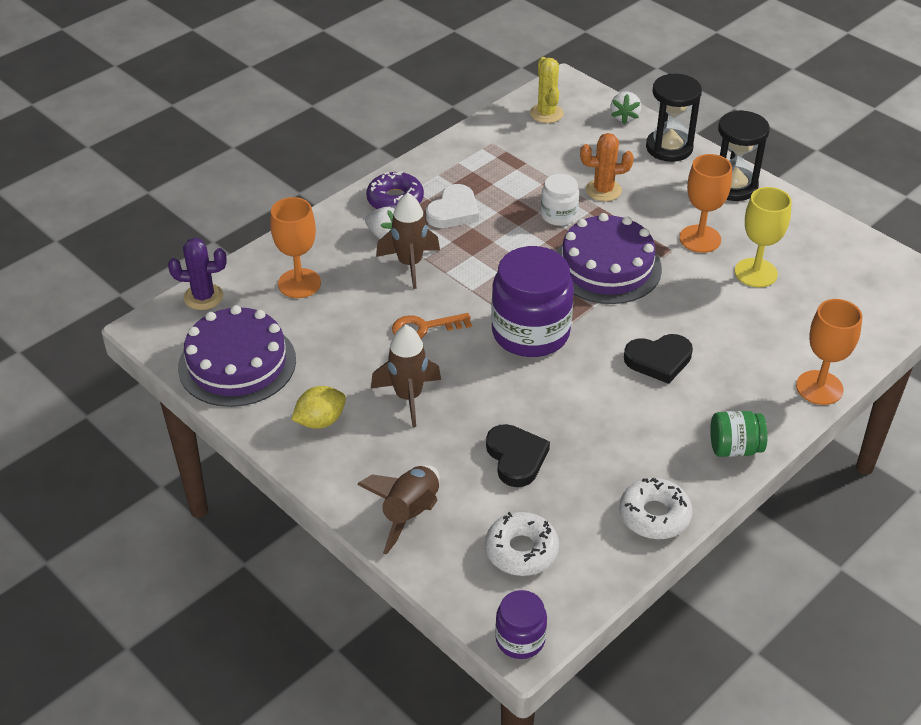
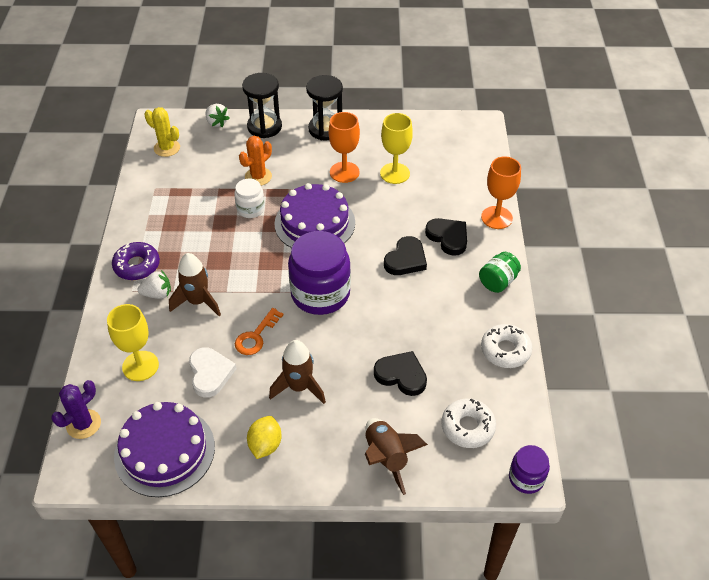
camera: 45 degrees left, 5 degrees up
(299, 283) = (140, 366): orange goblet -> yellow goblet
(453, 211) = (184, 248): white heart -> white heart (210, 373)
(734, 370) = (448, 237): none -> black heart

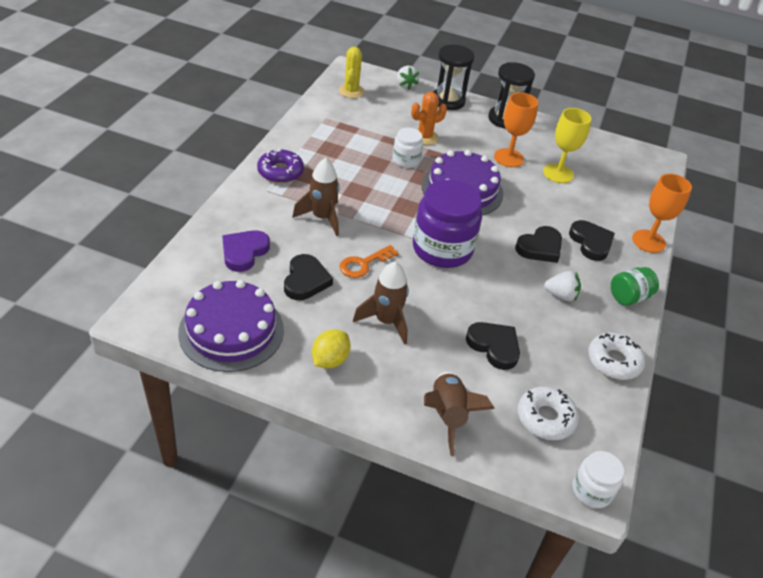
camera: 15 degrees right, 5 degrees down
(83, 424) = (169, 282): purple cactus -> none
(140, 366) = (244, 252): yellow goblet -> purple heart
(157, 294) = (288, 200): white strawberry -> white strawberry (560, 295)
(167, 148) = (351, 91): yellow cactus -> yellow cactus turned 45 degrees clockwise
(210, 373) = (305, 280): white heart -> black heart
(526, 478) = (591, 490): purple jar -> white jar

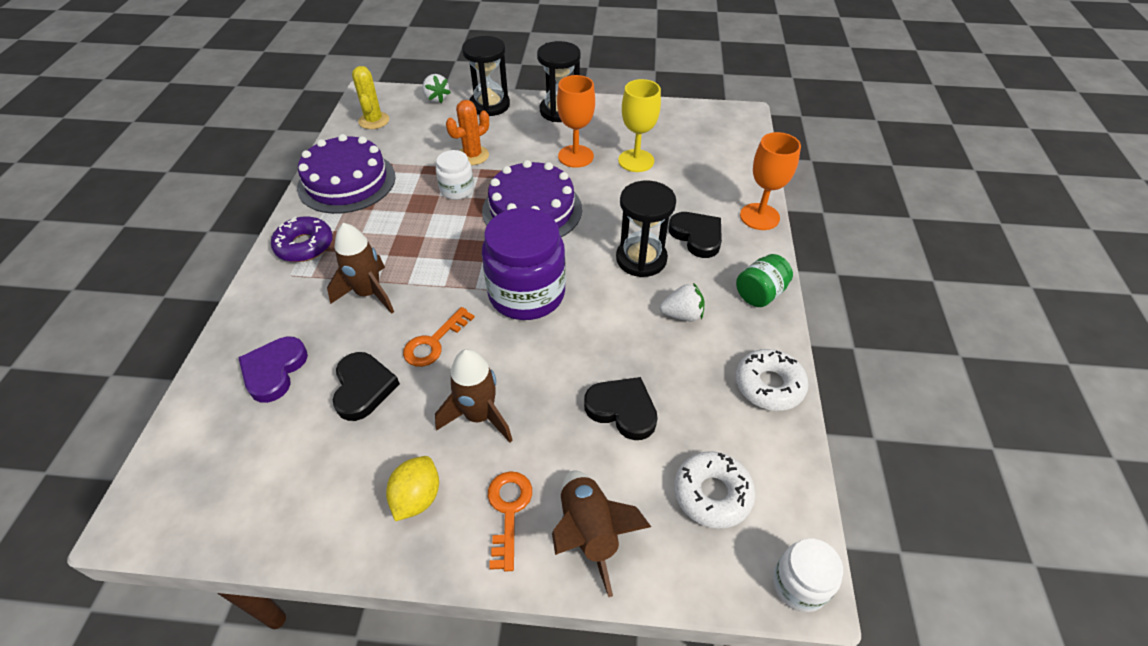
camera: 10 degrees left, 5 degrees up
(231, 331) = (274, 495): purple cake -> purple cake (347, 182)
(393, 387) = (508, 511): none -> orange key
(540, 247) = (641, 259): black heart -> black hourglass

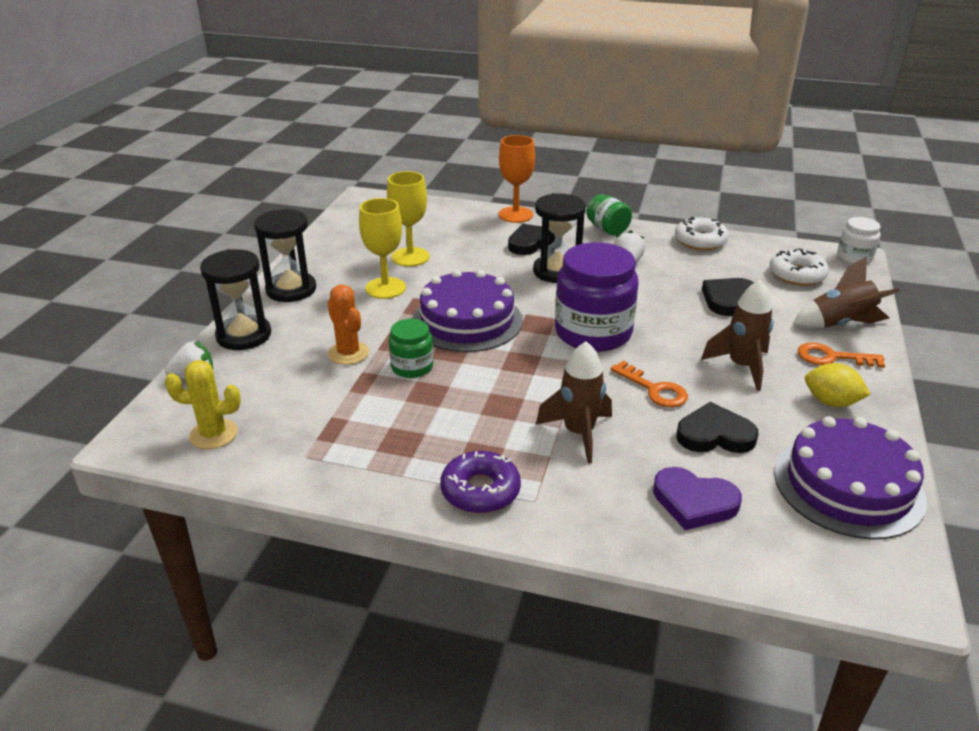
camera: 80 degrees left, 15 degrees down
(347, 182) = (354, 457): purple cake -> purple cake (848, 486)
(457, 190) = (412, 367): white jar -> green jar
(575, 156) = (385, 288): orange goblet -> yellow goblet

